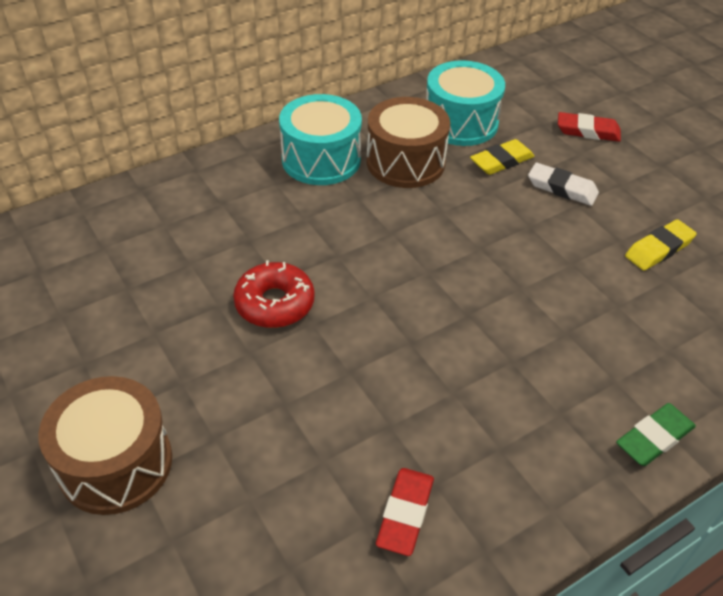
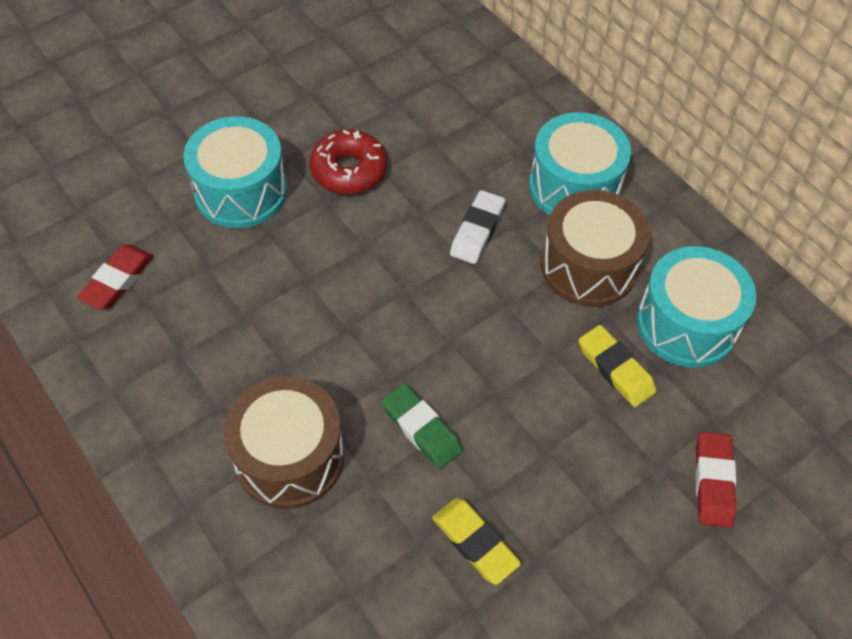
camera: 85 degrees right, 10 degrees up
(115, 463) = (177, 95): brown drum -> brown drum (289, 457)
(288, 395) = (241, 191): none -> turquoise drum
(405, 514) = (118, 280): red eraser -> red eraser turned 75 degrees counterclockwise
(562, 188) = (575, 436): white eraser -> white eraser (477, 230)
(654, 438) = (186, 491): green eraser -> green eraser (421, 429)

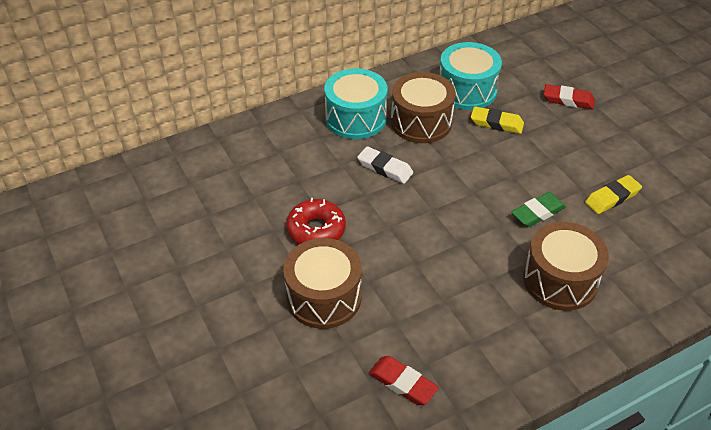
camera: 80 degrees left, 10 degrees down
(241, 191) = (324, 297): turquoise drum -> brown drum
(615, 369) = (496, 123): yellow eraser -> yellow eraser turned 45 degrees clockwise

